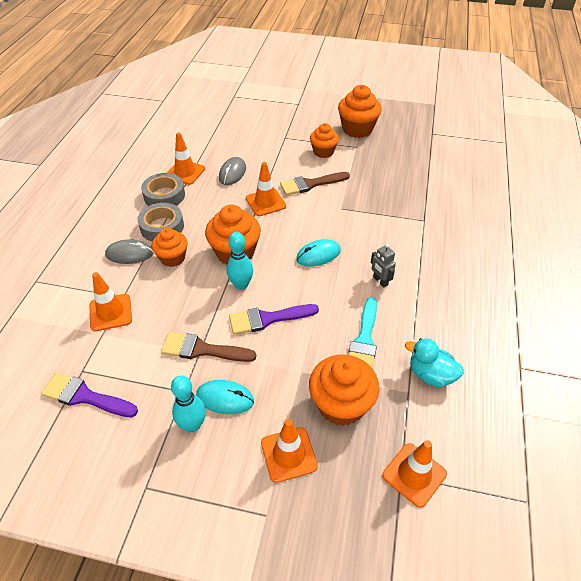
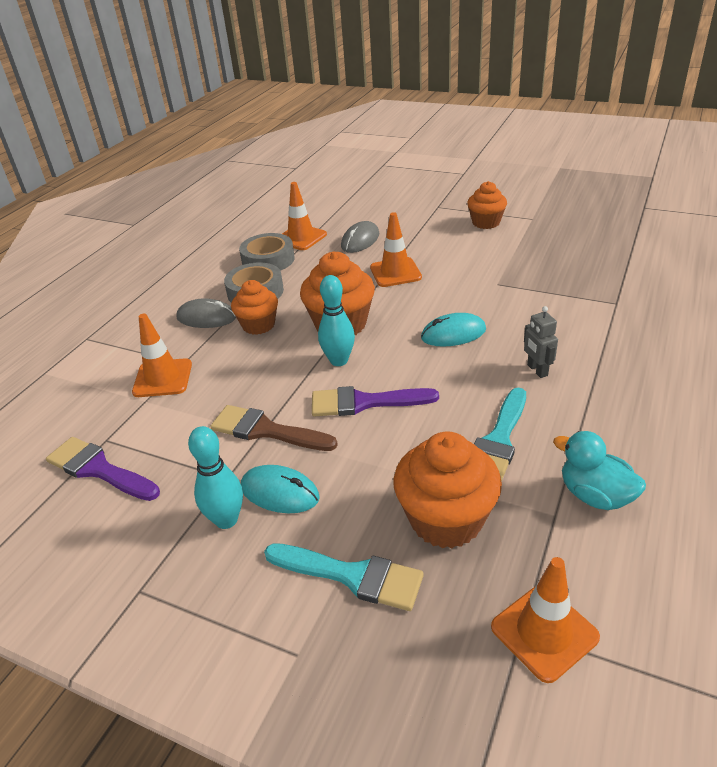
camera: 15 degrees right, 10 degrees down
(289, 454) = (352, 576): orange traffic cone -> turquoise brush
(310, 184) = (460, 256): brown brush -> none
(357, 129) = (537, 200): orange cupcake -> none

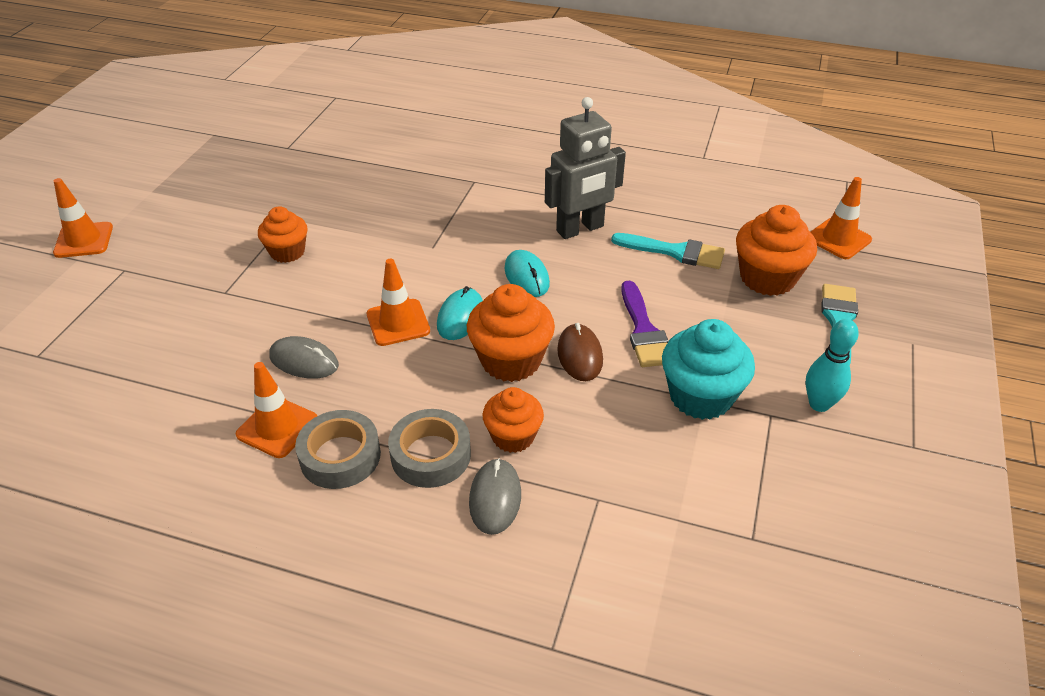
camera: 100 degrees left, 5 degrees up
(99, 469) = (798, 528): purple brush -> none
(163, 378) = (633, 512): orange traffic cone -> orange traffic cone (84, 240)
(266, 430) = (700, 396): brown brush -> turquoise cupcake
(280, 492) = (775, 374): turquoise mouse -> turquoise mouse (460, 317)
(339, 361) = (579, 355): turquoise bowling pin -> brown mouse
(537, 370) = (580, 229): grey robot -> grey robot, size x2.14
(595, 495) = (719, 212): turquoise duck -> none

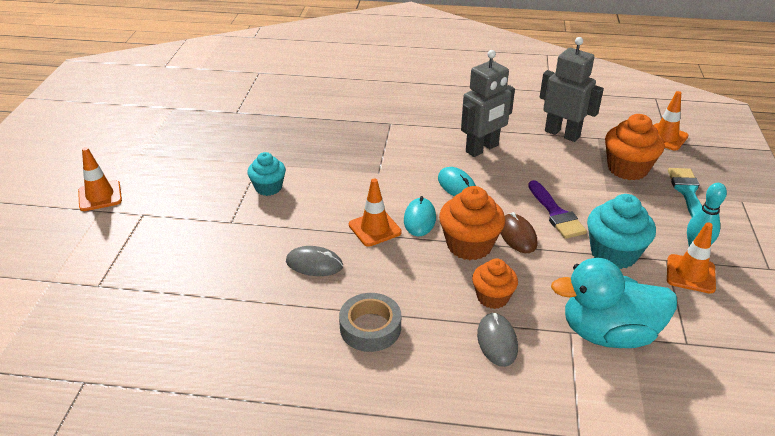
camera: 10 degrees left, 5 degrees down
(277, 427) = (313, 313): orange traffic cone -> orange traffic cone (690, 274)
(287, 252) = (268, 188): orange cupcake -> turquoise cupcake
(431, 455) = (437, 318): grey tape -> none
(648, 508) = (608, 333): none -> turquoise duck
(675, 252) = (556, 157): turquoise brush -> none
(696, 219) = (562, 134): none -> grey robot

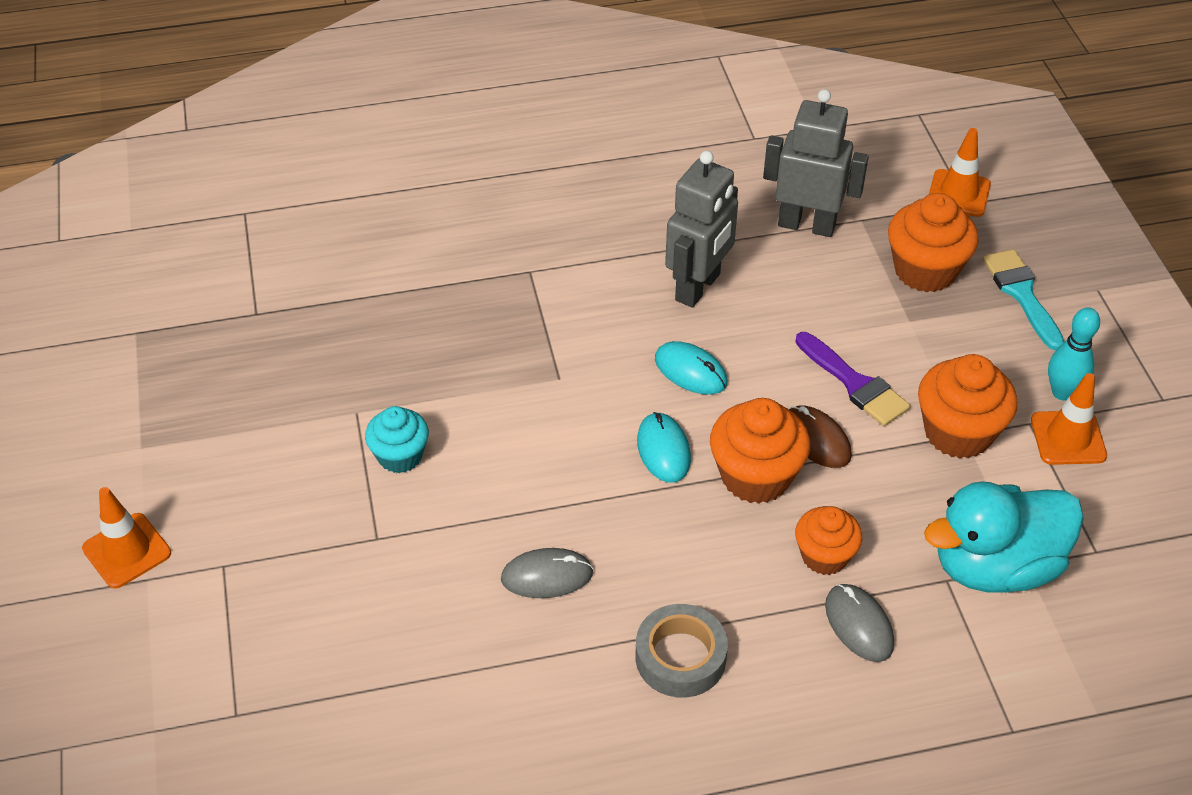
camera: 20 degrees left, 10 degrees up
(375, 228) = (605, 486): orange traffic cone -> none
(613, 253) = (958, 432): turquoise cupcake -> orange cupcake

